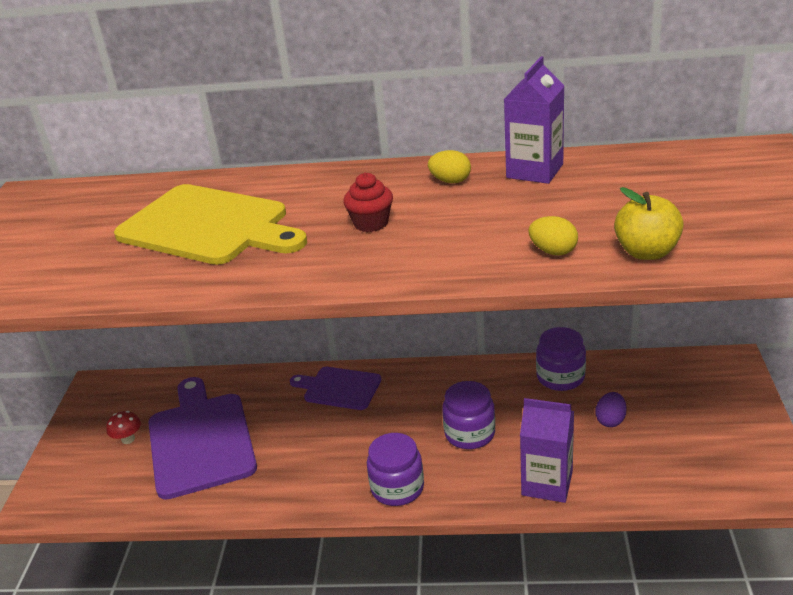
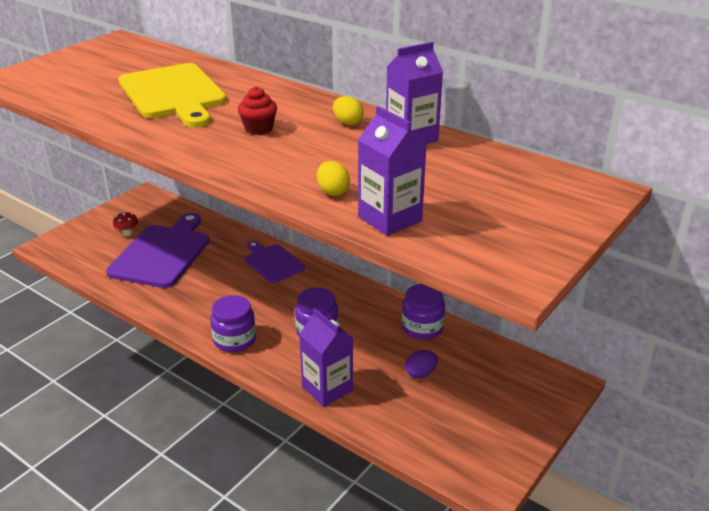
camera: 30 degrees right, 0 degrees up
(646, 252) = (390, 219): yellow apple -> purple carton

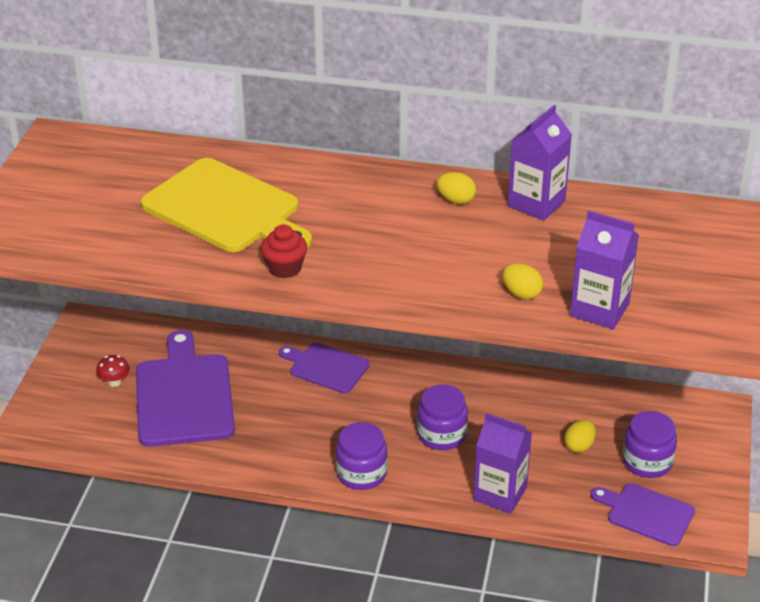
camera: 25 degrees left, 5 degrees up
(259, 129) = (372, 234): red cupcake -> red cupcake (285, 268)
(420, 373) = (579, 446): purple egg -> yellow egg
(422, 327) = (546, 395): purple jar -> purple jar (647, 462)
(439, 446) = (646, 513): none -> purple cutting board

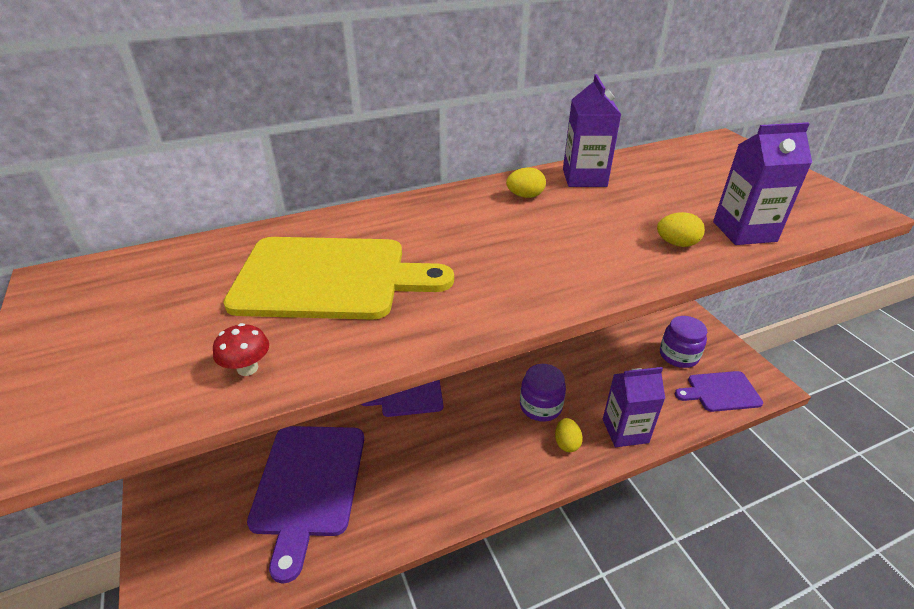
camera: 35 degrees left, 0 degrees up
(114, 382) = (228, 508): red mushroom -> red mushroom (247, 368)
(184, 395) = (308, 485): purple cutting board -> purple cutting board turned 135 degrees counterclockwise
(285, 268) = (455, 310): red cupcake -> none
(361, 473) = (517, 473): purple jar -> none
(579, 446) = (631, 366): yellow egg -> yellow egg (566, 443)

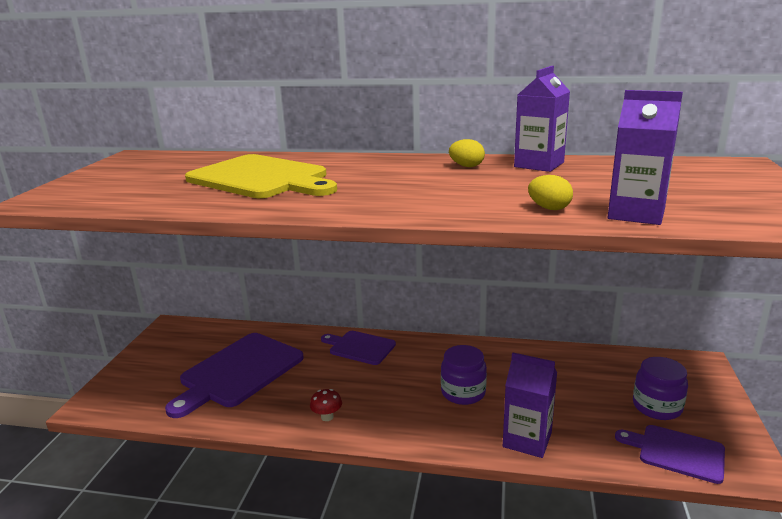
camera: 35 degrees right, 15 degrees down
(247, 368) = (158, 200): red mushroom -> red mushroom (327, 417)
(566, 443) = (458, 426): yellow egg -> none

